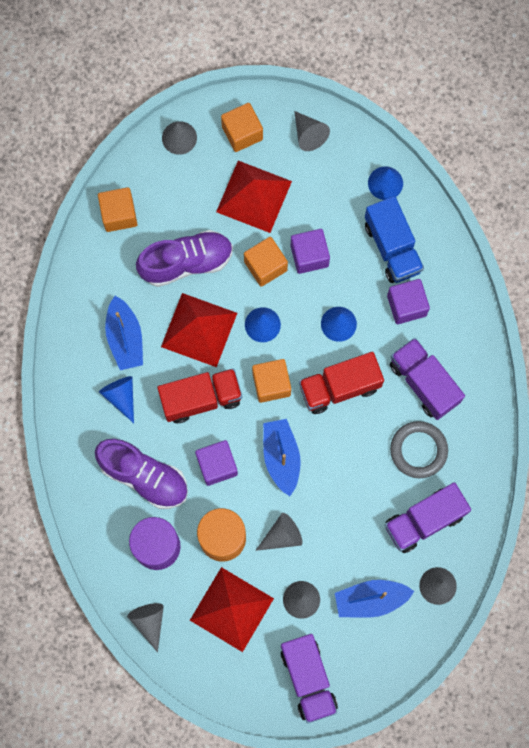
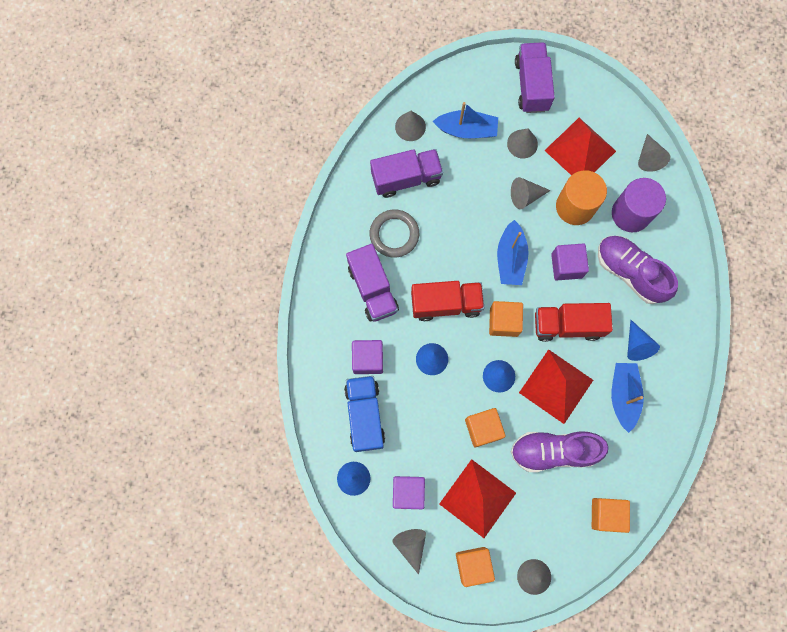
camera: 165 degrees left, 0 degrees up
(309, 255) = (441, 428): purple cube -> purple cube (408, 492)

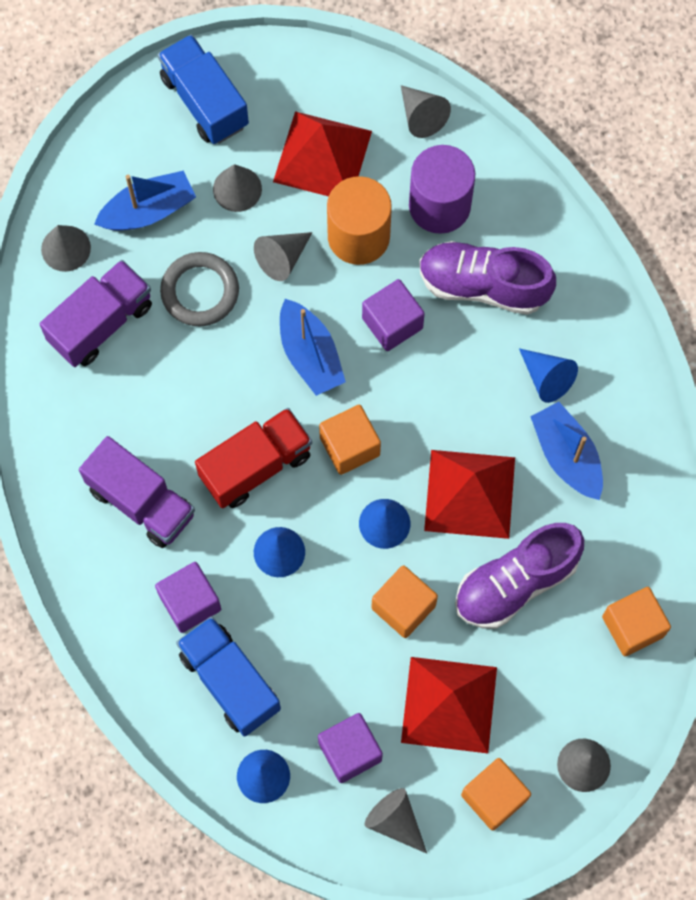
camera: 30 degrees left, 5 degrees down
(394, 234) = (129, 410): grey ring -> grey ring (200, 291)
(531, 85) = (204, 101): purple truck -> blue truck
(567, 325) = (439, 402): red truck -> none

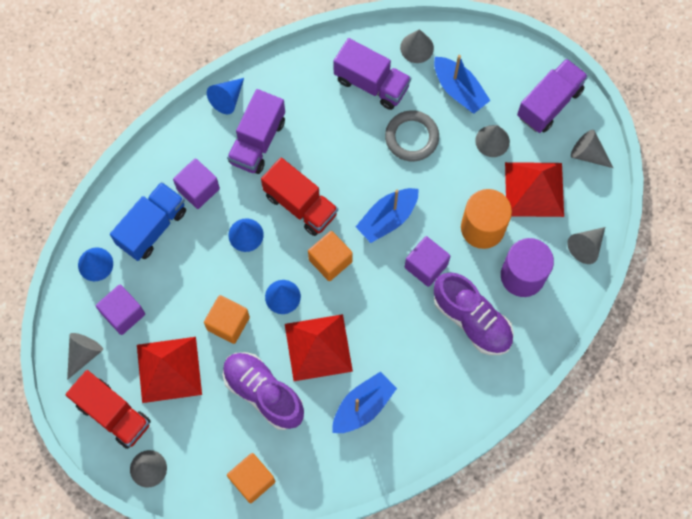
camera: 75 degrees right, 0 degrees up
(204, 101) = (549, 103): blue truck -> purple truck
(282, 258) = (451, 183): grey cone -> grey cone (588, 154)
(483, 285) = (472, 320): purple shoe -> purple shoe turned 135 degrees clockwise
(494, 797) = (113, 414): orange cube -> red truck
(547, 378) = (416, 379): blue cone -> blue cone (227, 99)

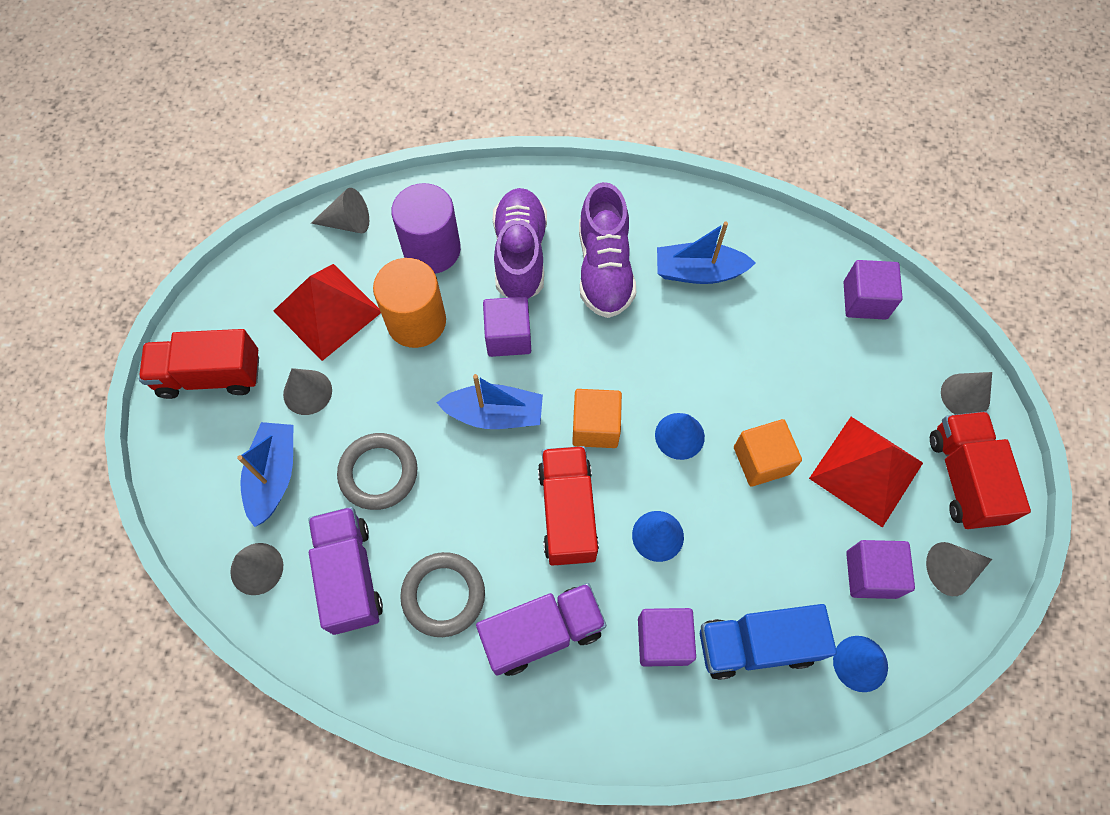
camera: 135 degrees left, 5 degrees down
(227, 99) = (525, 724): blue cone -> none
(252, 480) = (865, 300): orange cube -> purple cube
(263, 393) = (785, 363): purple shoe -> purple shoe (604, 269)
(318, 347) = (690, 357): red pyramid -> none
(319, 115) = (443, 595): none -> grey ring
(549, 103) = (210, 375): purple truck -> red truck
(588, 154) = (240, 296): grey cone -> none

